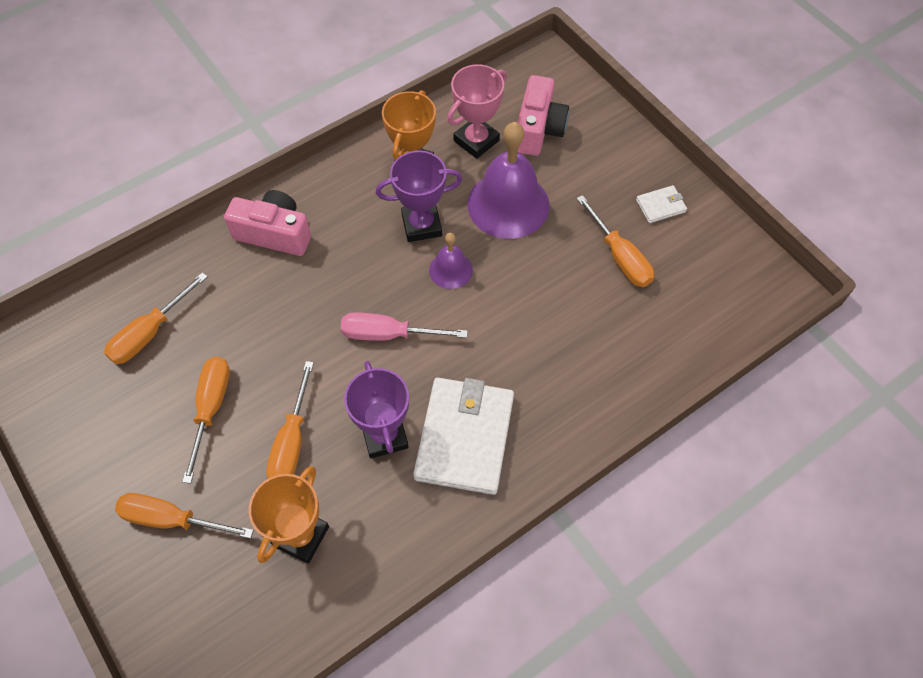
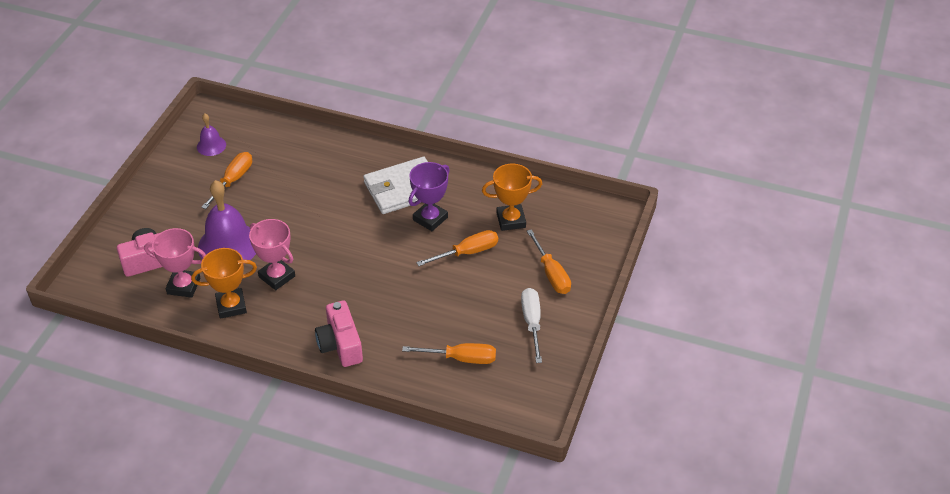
camera: 125 degrees left, 15 degrees down
(125, 440) = (532, 323): none -> white screwdriver
(211, 408) = (480, 298): orange screwdriver -> none
(388, 334) = (368, 250): pink screwdriver -> none
(421, 225) = (277, 276): purple trophy -> pink trophy
(450, 270) = (300, 246): purple bell -> purple bell (211, 145)
(660, 206) = (179, 179): white wallet -> none

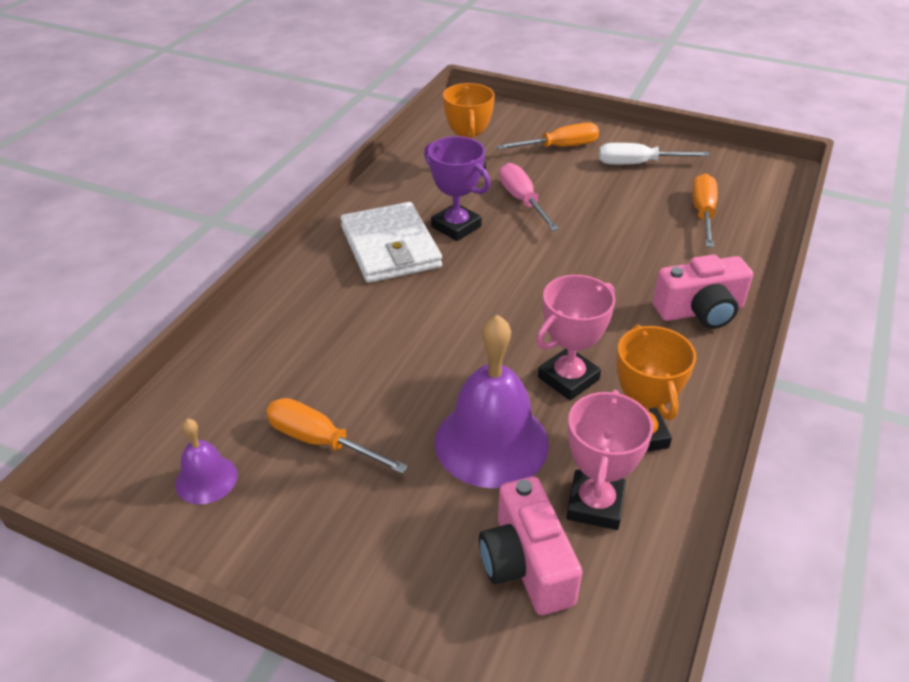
camera: 85 degrees left, 5 degrees down
(467, 252) = (522, 201): orange screwdriver -> pink screwdriver

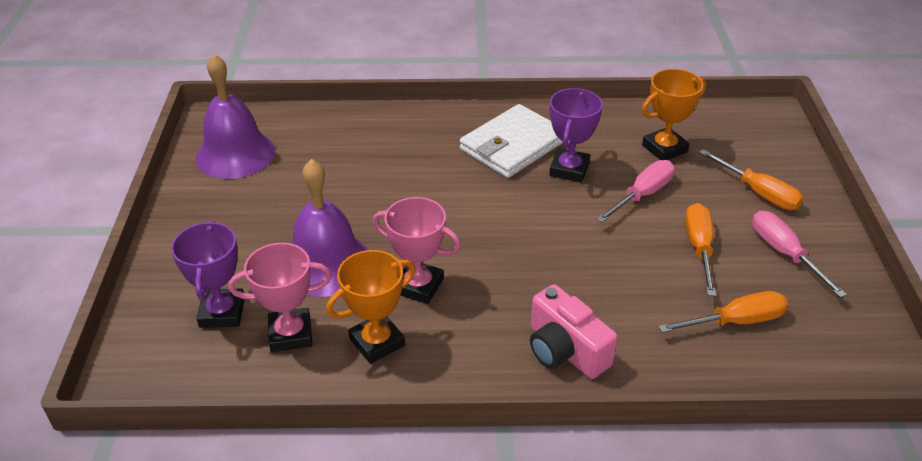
camera: 65 degrees right, 0 degrees up
(206, 479) = (235, 154): purple bell -> purple bell, size x1.95
(320, 441) = (287, 186): orange screwdriver -> orange screwdriver (699, 248)
(526, 564) = (222, 312): pink camera -> purple trophy
(638, 164) = (784, 253): white screwdriver -> pink screwdriver

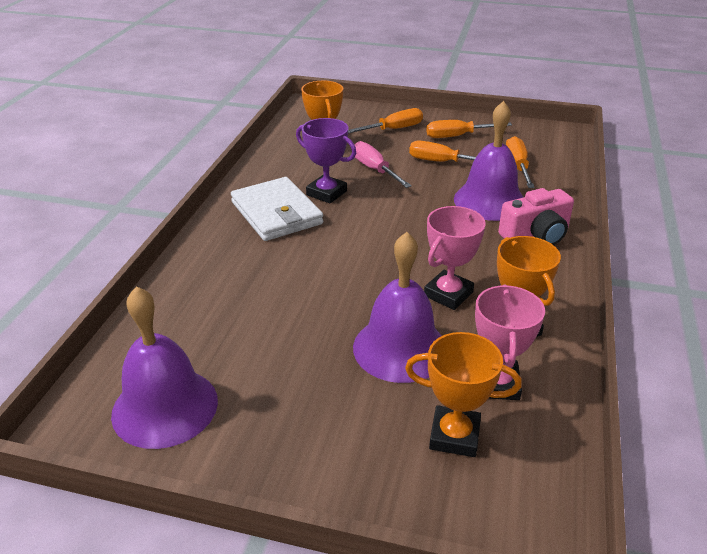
camera: 75 degrees left, 5 degrees down
(222, 312) = (454, 436): purple trophy -> orange trophy
(625, 301) = (489, 201): none -> purple bell
(784, 253) = (457, 136): pink screwdriver -> orange screwdriver

